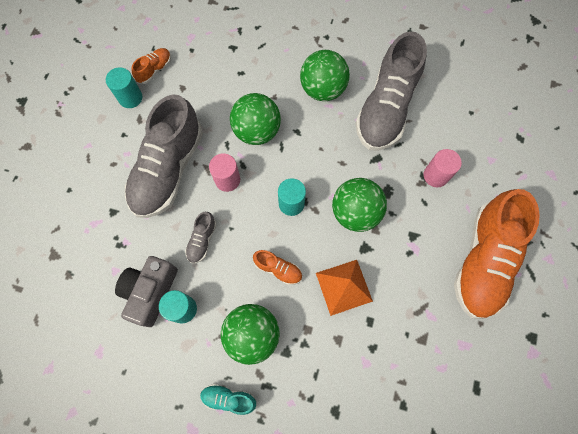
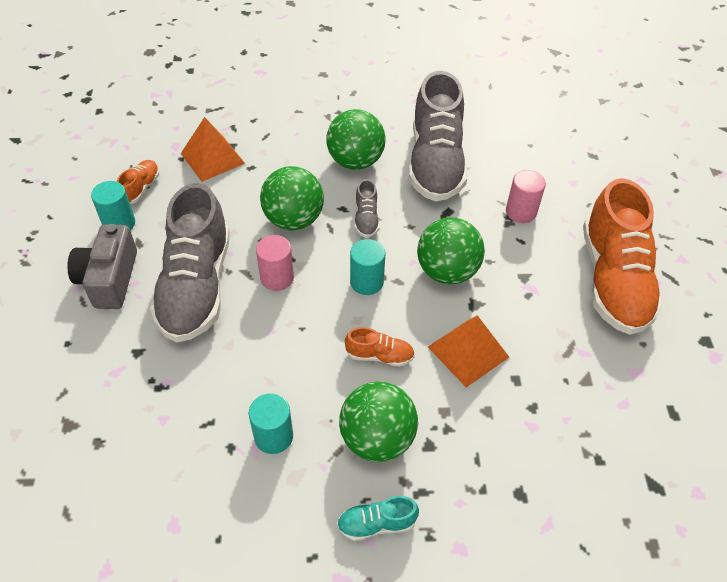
camera: 20 degrees left, 20 degrees down
(150, 292) = (221, 429): grey camera -> grey camera (109, 279)
(202, 240) = (270, 351): grey shoe -> grey shoe (366, 219)
(214, 56) = (212, 158): none -> orange pyramid

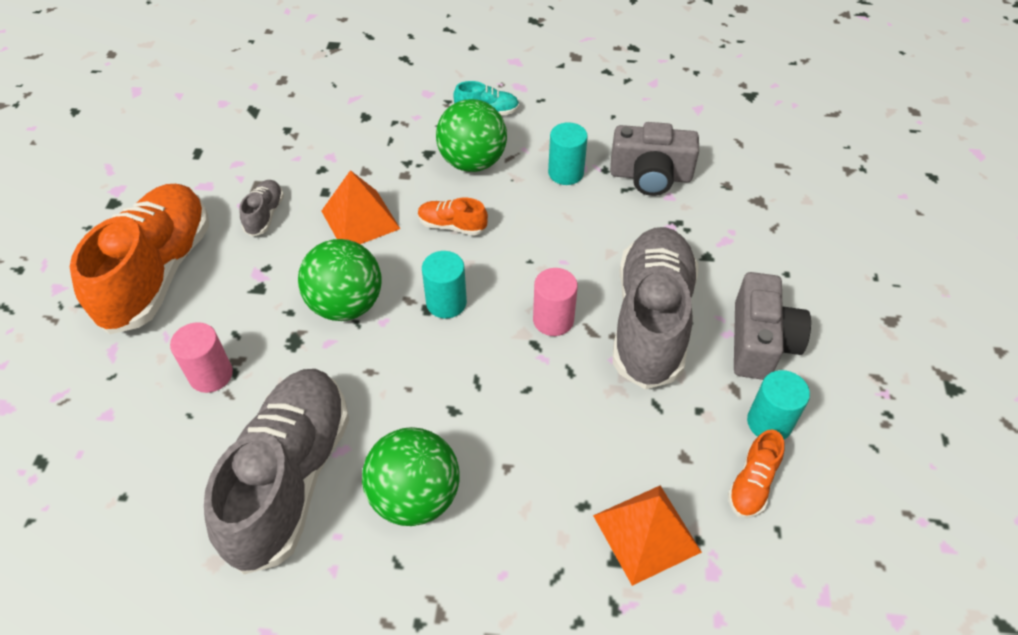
camera: 170 degrees left, 0 degrees up
(180, 444) = (650, 176): none -> grey camera
(293, 219) = (525, 400): green ball -> none
(366, 219) = (425, 389): grey shoe -> grey shoe (265, 215)

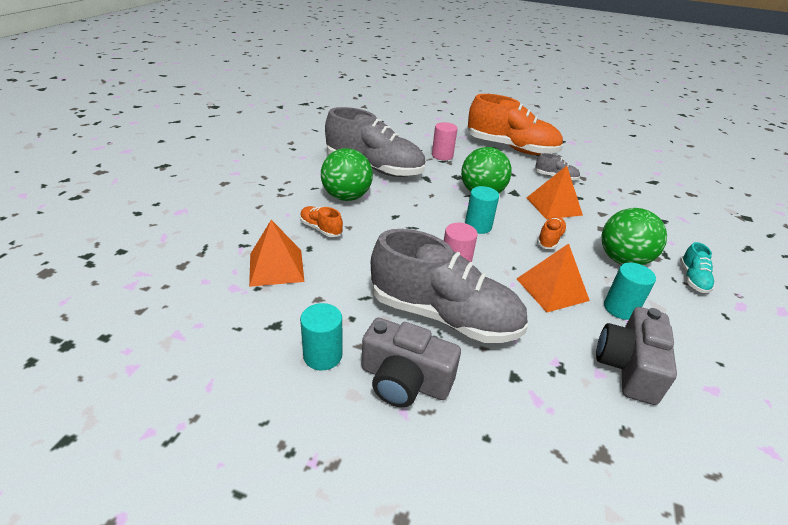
camera: 100 degrees right, 15 degrees down
(558, 226) = (552, 289): none -> orange pyramid
(752, 484) = (279, 327): orange shoe -> orange shoe (321, 229)

